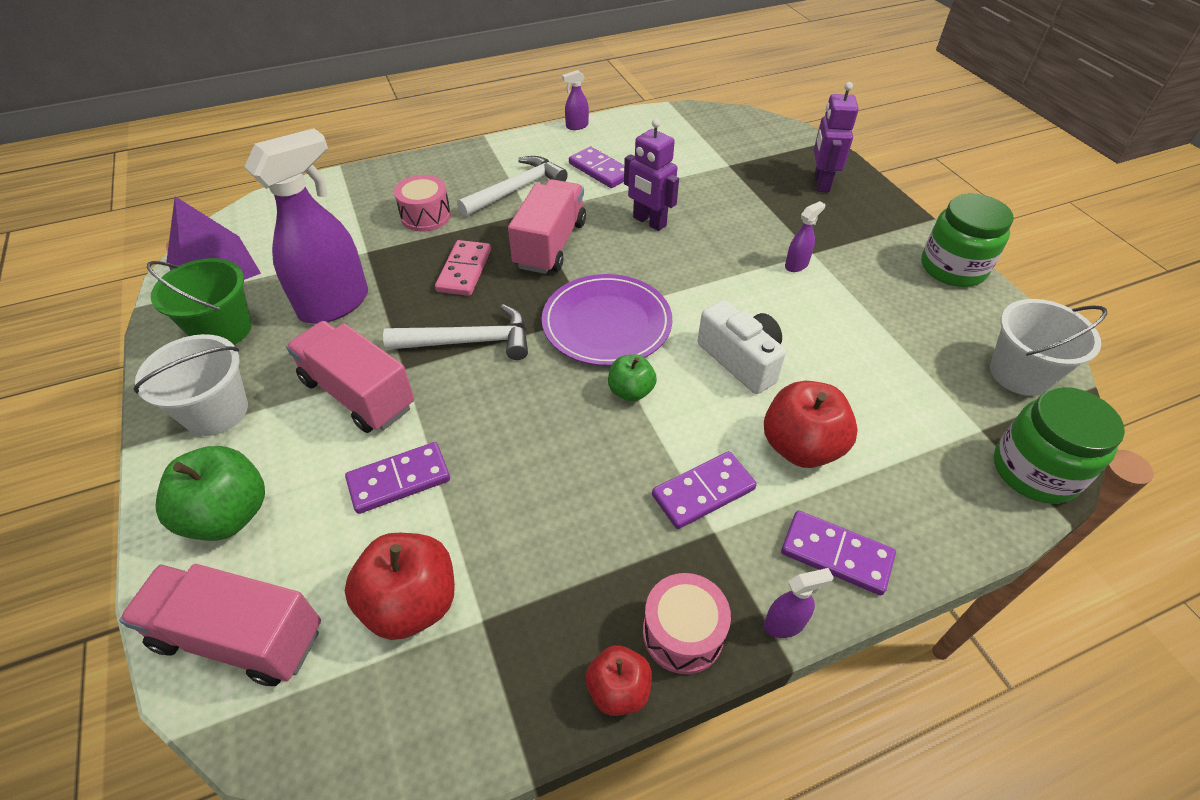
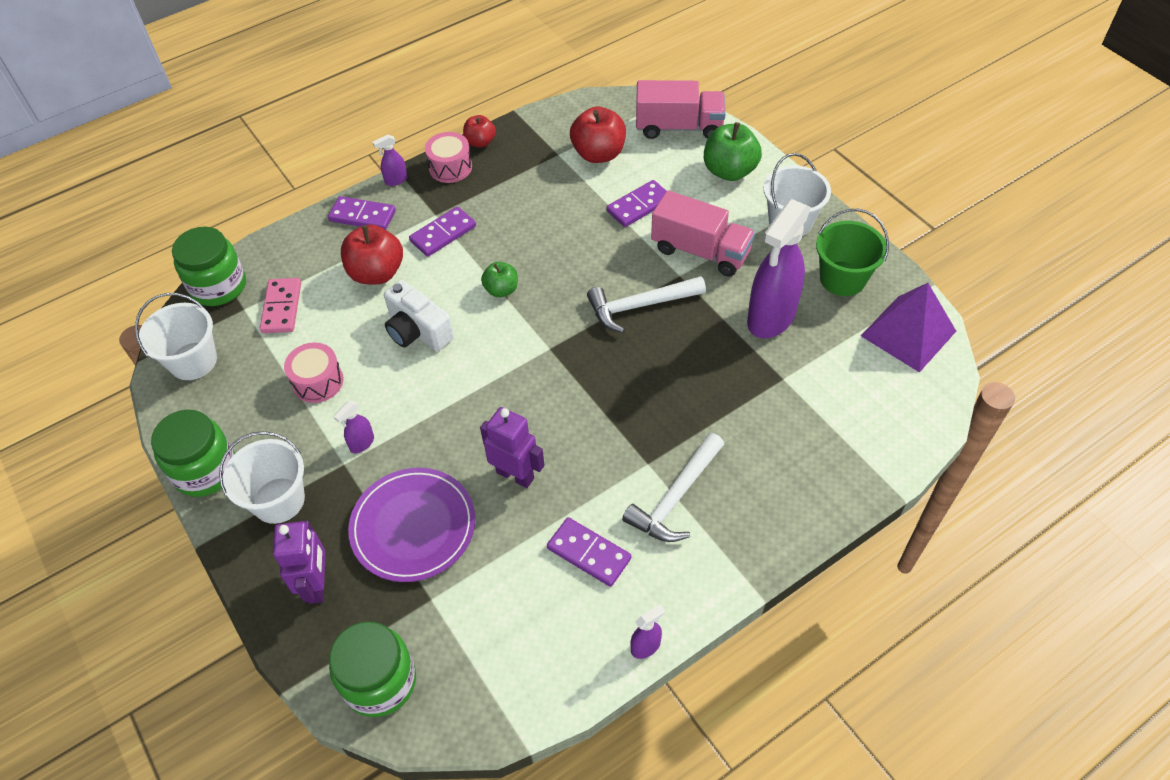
camera: 170 degrees right, 5 degrees up
(426, 216) = (753, 436): pink drum -> pink drum (318, 382)
(464, 270) = (678, 374): pink domino -> pink domino (281, 307)
(550, 245) = (609, 422): pink truck -> none
(606, 323) = (532, 343): purple plate -> purple plate (413, 526)
(765, 135) = (380, 681): none -> green jar
(870, 236) = (278, 500): none -> white bucket

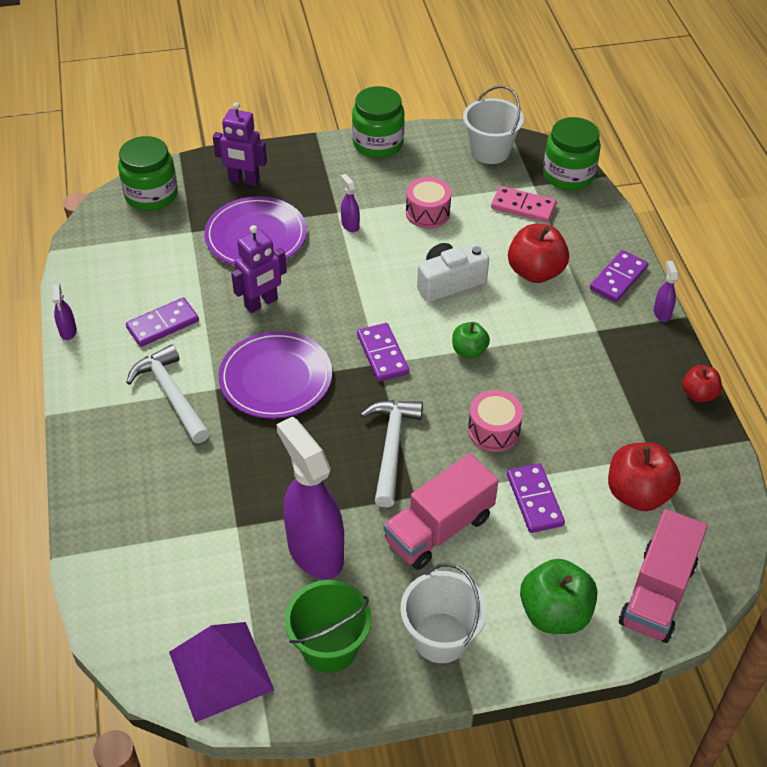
camera: 110 degrees right, 5 degrees down
(278, 500) = (327, 174): white bucket -> none
(443, 234) = (566, 329): purple domino -> purple domino (382, 354)
(450, 167) = (665, 359): pink drum -> pink drum (493, 431)
(608, 419) = (276, 378): none -> purple plate

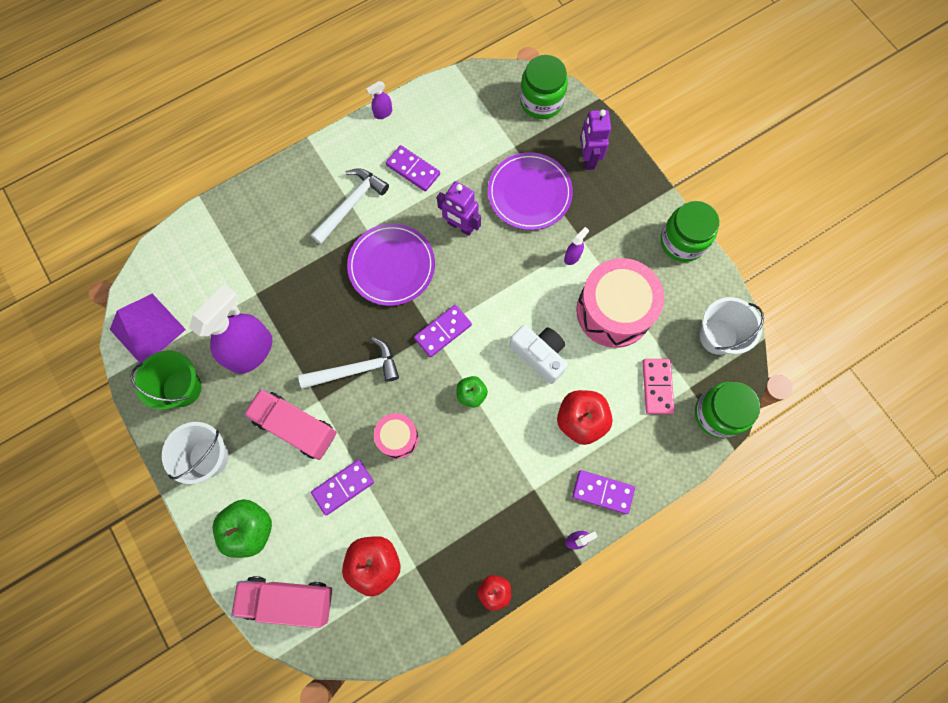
camera: 70 degrees right, 25 degrees up
(427, 213) = (614, 311): pink drum -> pink drum, size x1.91

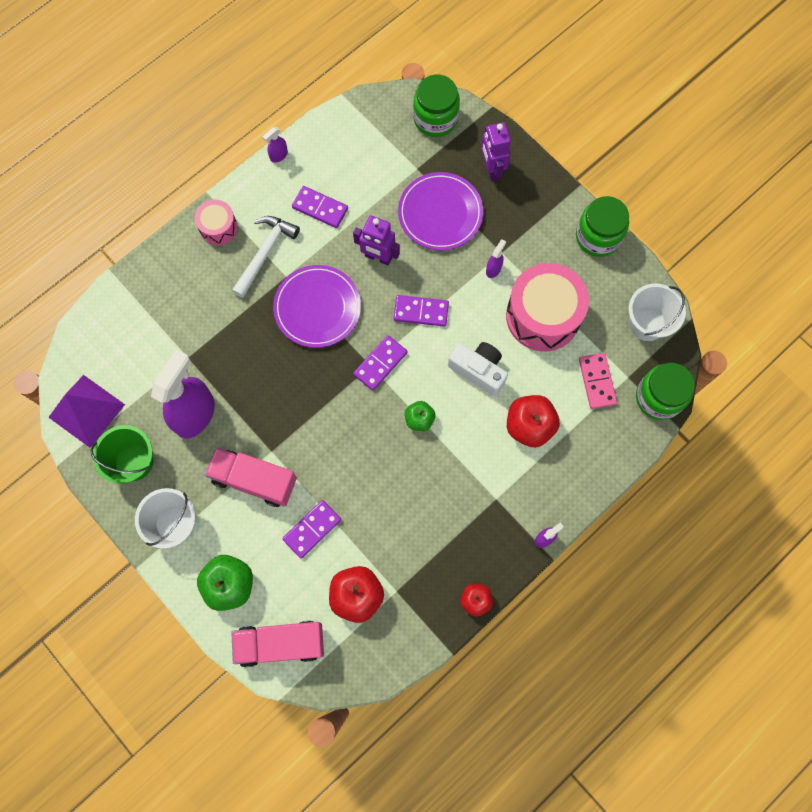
camera: 10 degrees left, 0 degrees up
(356, 370) = (302, 415): white hammer -> none
(397, 438) = (356, 473): pink drum -> pink drum (218, 227)
(602, 492) = (562, 490): purple domino -> purple domino (421, 312)

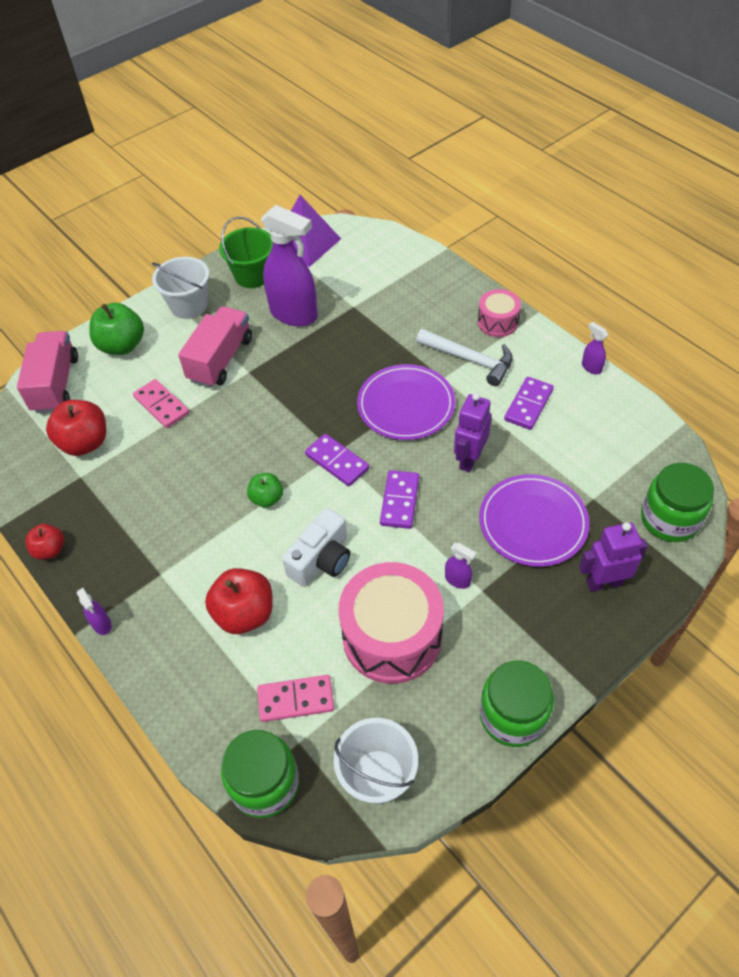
camera: 95 degrees right, 20 degrees down
(312, 529) = (161, 405): purple domino -> pink domino

